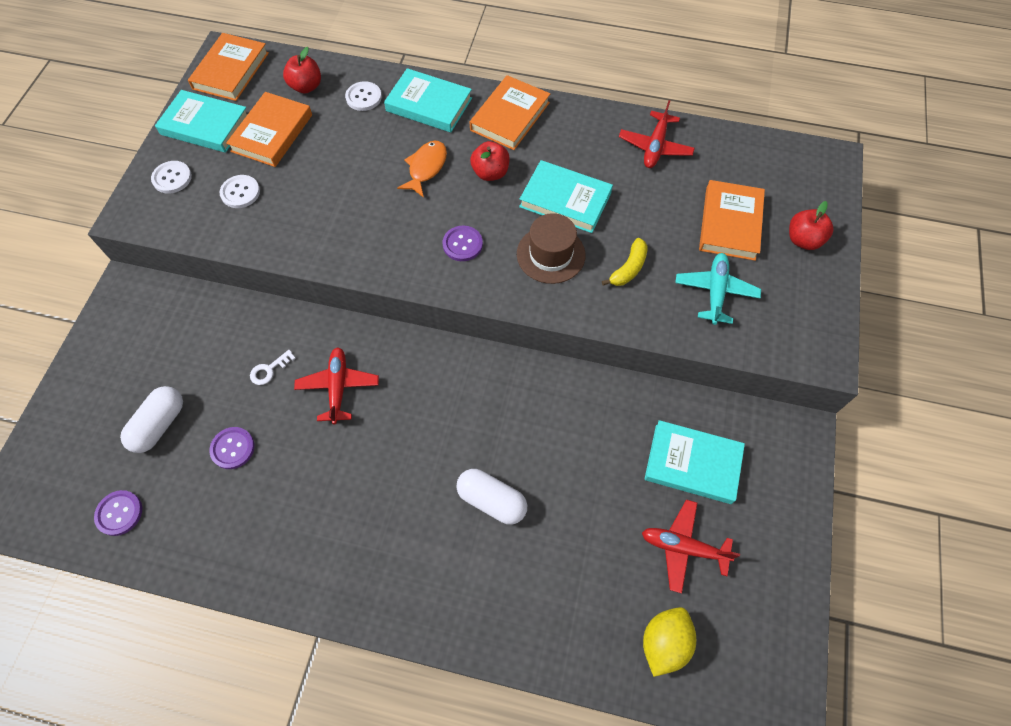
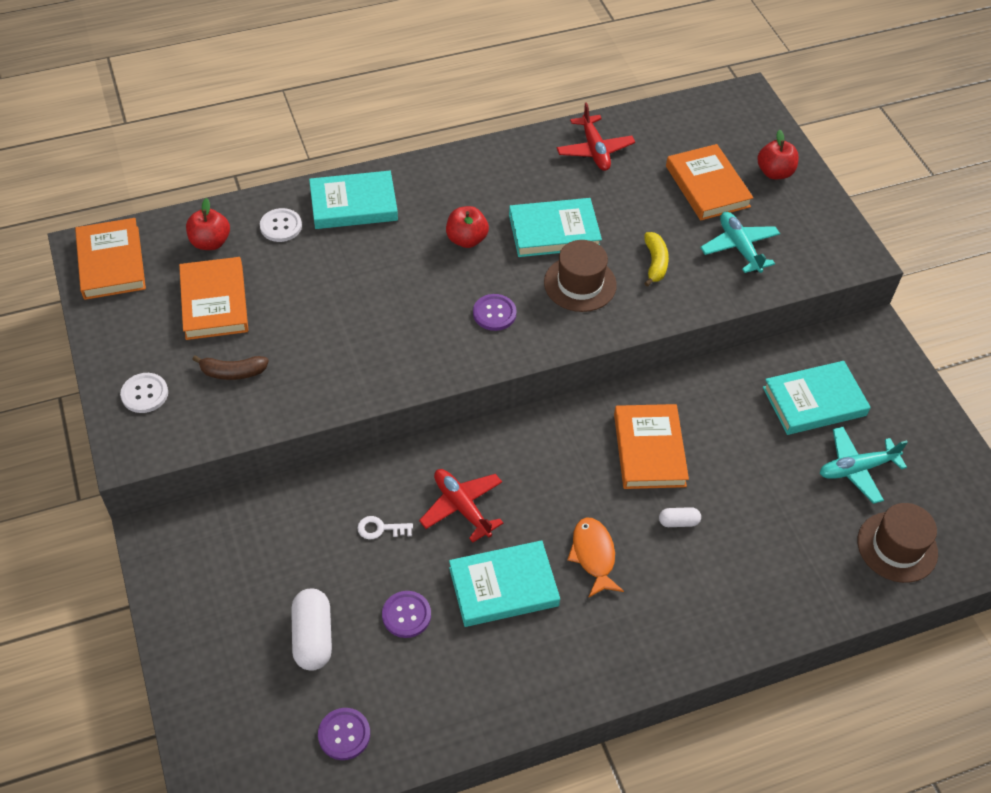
camera: 35 degrees left, 10 degrees down
(205, 125) = (133, 328): turquoise book -> turquoise book (503, 587)
(240, 192) = (233, 372): white button -> brown banana
(269, 370) = (380, 529): white key -> white key turned 75 degrees clockwise
(426, 168) = (401, 263): orange fish -> orange fish (593, 555)
(492, 500) = (678, 522): white capsule -> white capsule, size x0.53
(510, 116) = (441, 181): orange book -> orange book (649, 450)
(664, 642) = (897, 547): yellow lemon -> brown hat
(683, 547) = (857, 469): red plane -> turquoise plane

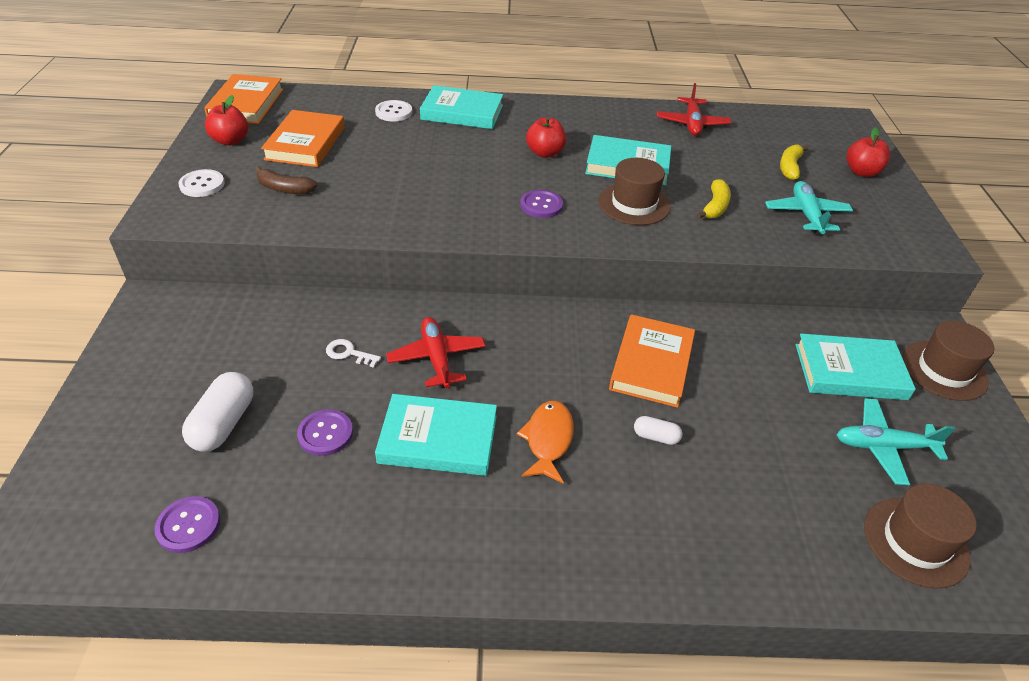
camera: 20 degrees right, 10 degrees down
(210, 242) = (331, 109): red apple -> red apple (230, 141)
(707, 186) = (789, 167): orange book -> yellow banana
(888, 374) = (944, 370): none -> brown hat

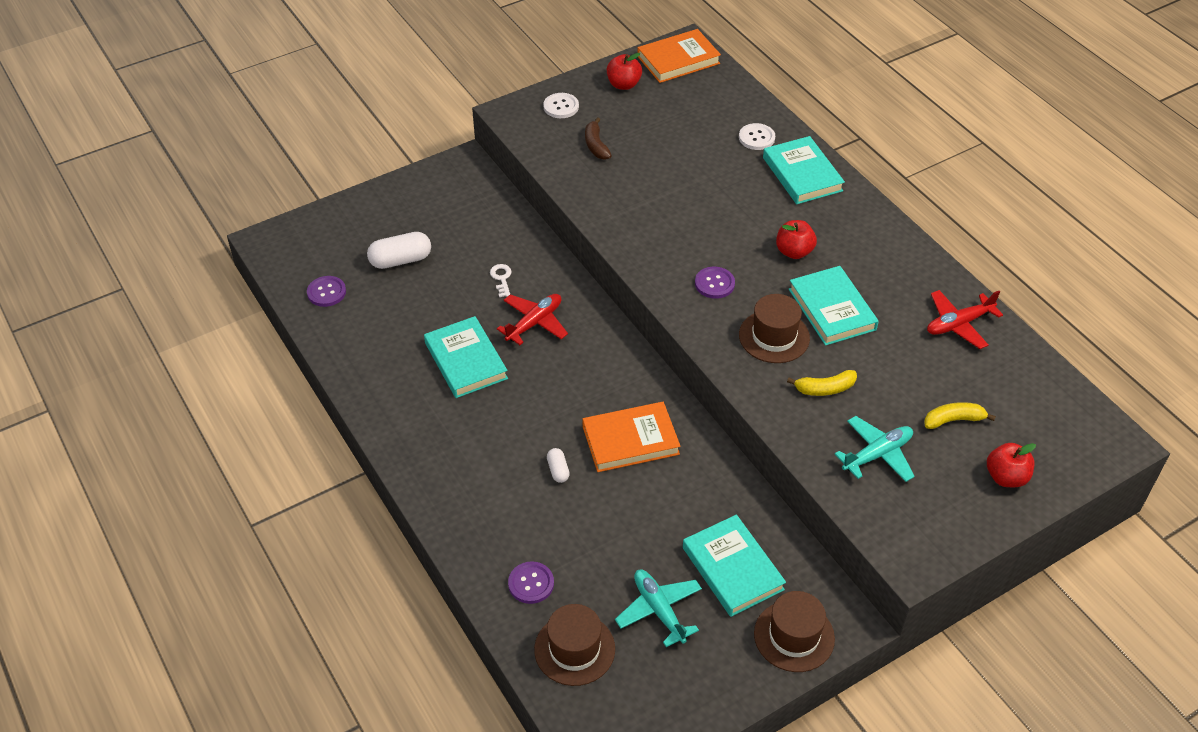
camera: 60 degrees right, 5 degrees up
(305, 143) = (661, 120): orange book -> none
(325, 434) = (428, 307): purple button -> purple button (531, 583)
(548, 440) = (509, 414): orange fish -> none

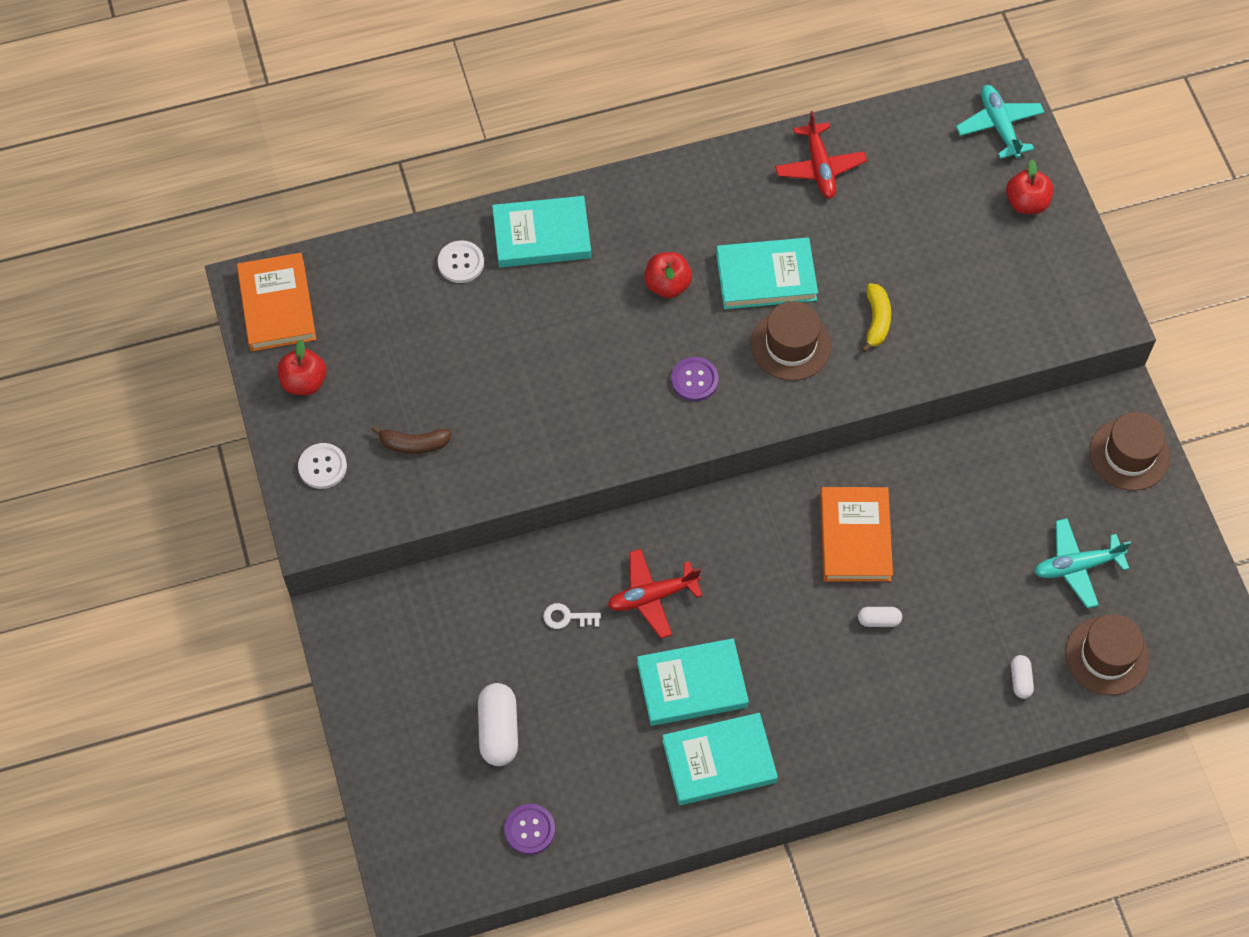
camera: 75 degrees left, 15 degrees up
(531, 583) = (1020, 680): purple button -> white capsule
(534, 323) = (652, 596): red plane -> red plane turned 75 degrees counterclockwise
(732, 569) = (1041, 485): turquoise book -> turquoise book (719, 761)
(877, 454) = (974, 303): turquoise plane -> turquoise plane (999, 126)
(953, 420) = (946, 220): yellow banana -> none

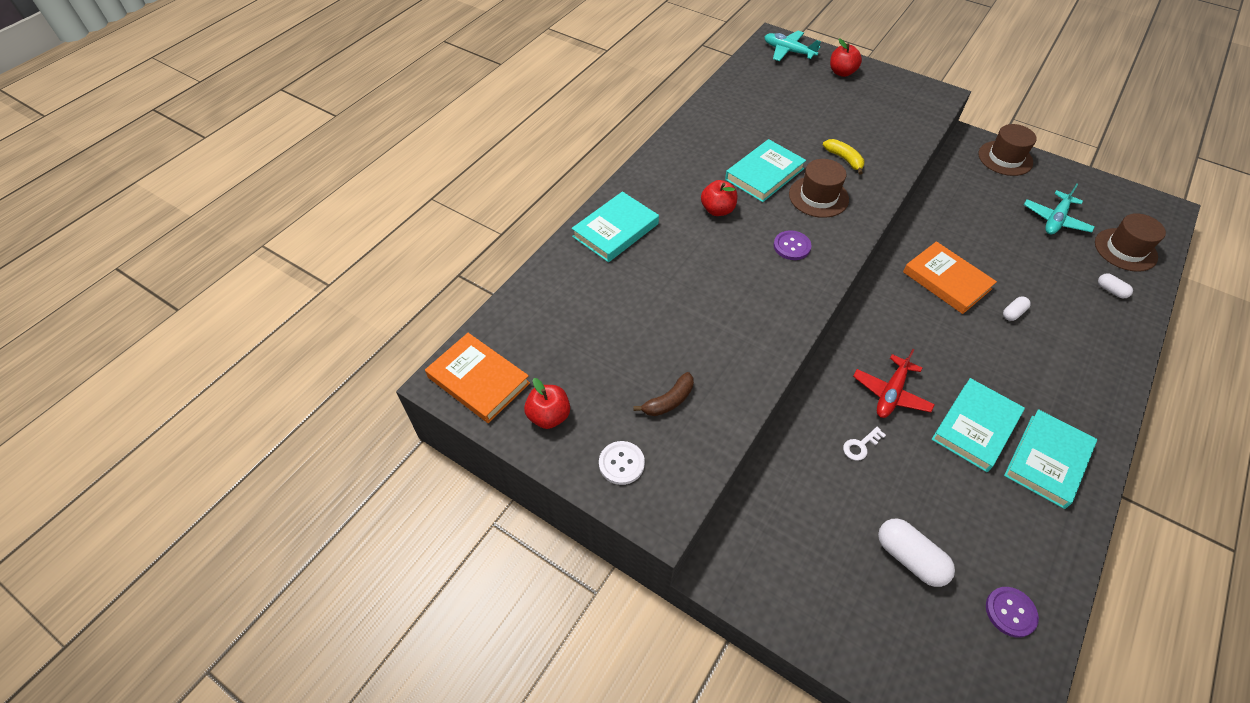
camera: 40 degrees left, 10 degrees down
(461, 263) = (581, 275): white button -> none
(819, 167) = (727, 112): red plane -> none

